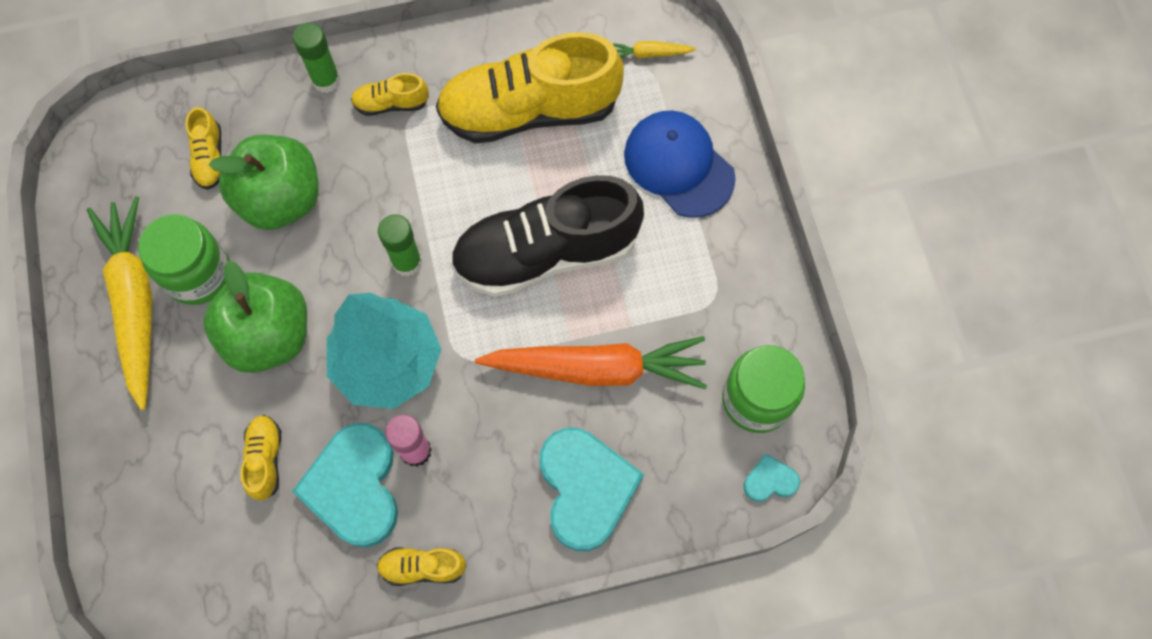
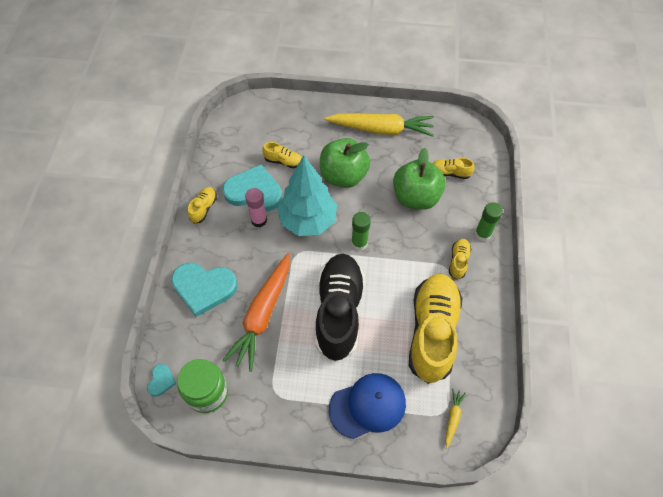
camera: 110 degrees right, 10 degrees down
(198, 274) = (386, 155): green jar -> none

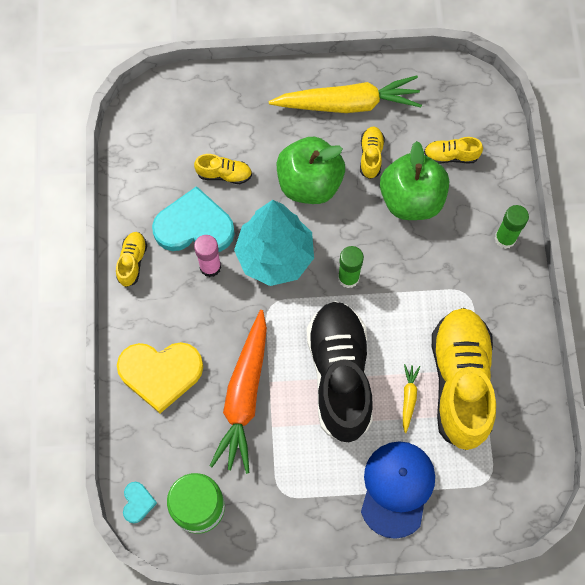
camera: 10 degrees left, 10 degrees up
(204, 288) = (160, 373): turquoise heart -> yellow heart
(367, 406) = (397, 488): blue cap -> blue cap turned 45 degrees counterclockwise
(452, 418) = (500, 485): yellow carrot -> yellow carrot (408, 398)
(458, 261) = (479, 282): yellow shoe -> yellow shoe (371, 156)

